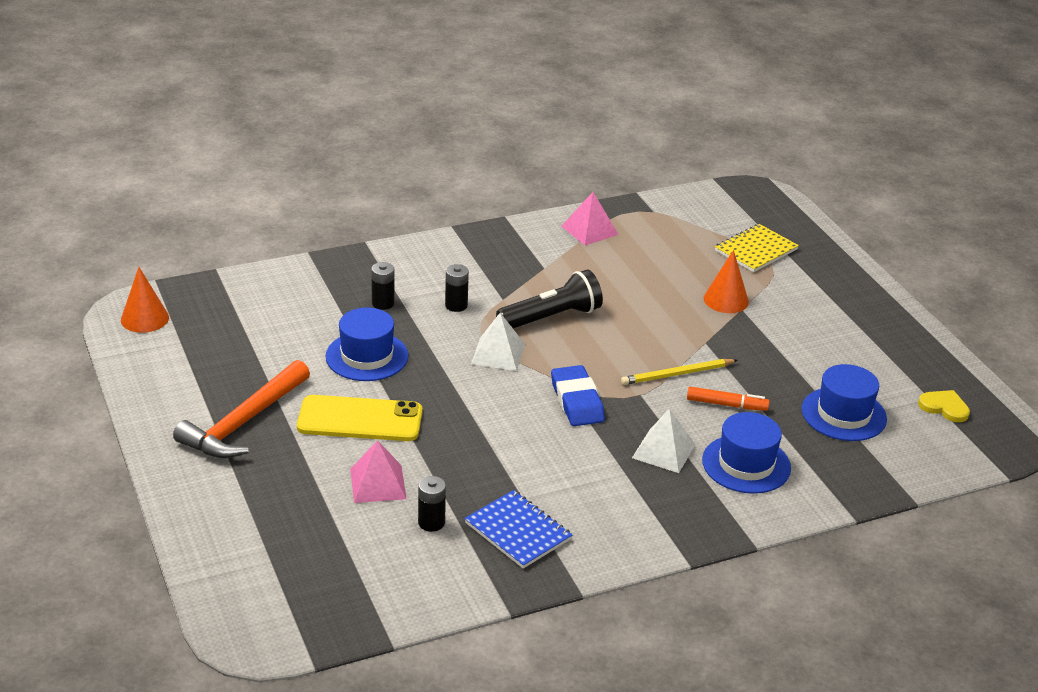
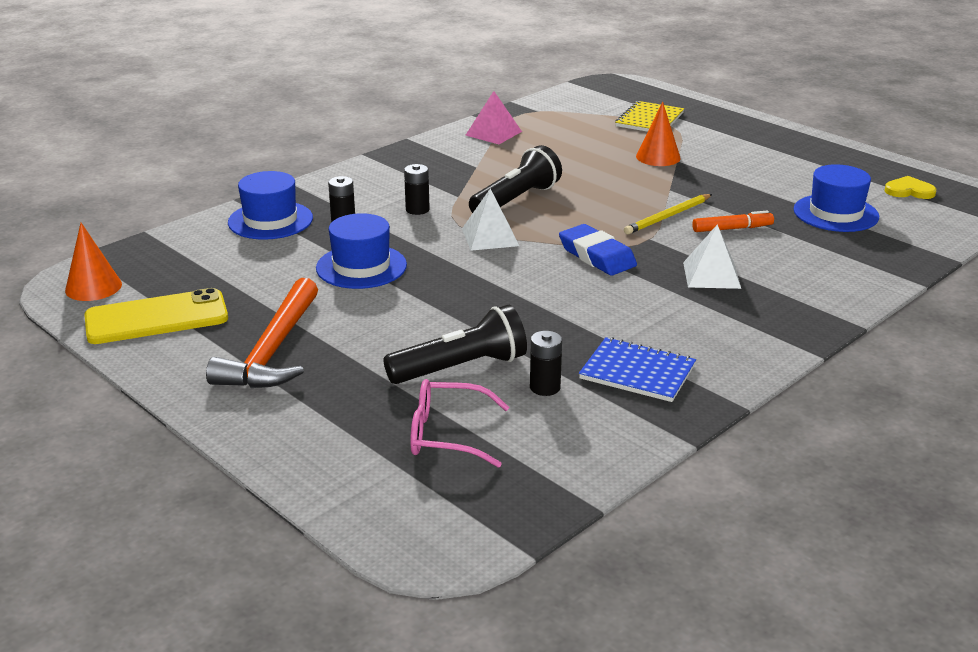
camera: 20 degrees left, 5 degrees down
(324, 542) = (446, 435): none -> pink glasses
(360, 419) = (397, 319): yellow phone -> yellow phone (156, 318)
(378, 483) = (461, 368): pink pyramid -> black flashlight
(746, 464) = (792, 268): blue hat -> blue hat (270, 220)

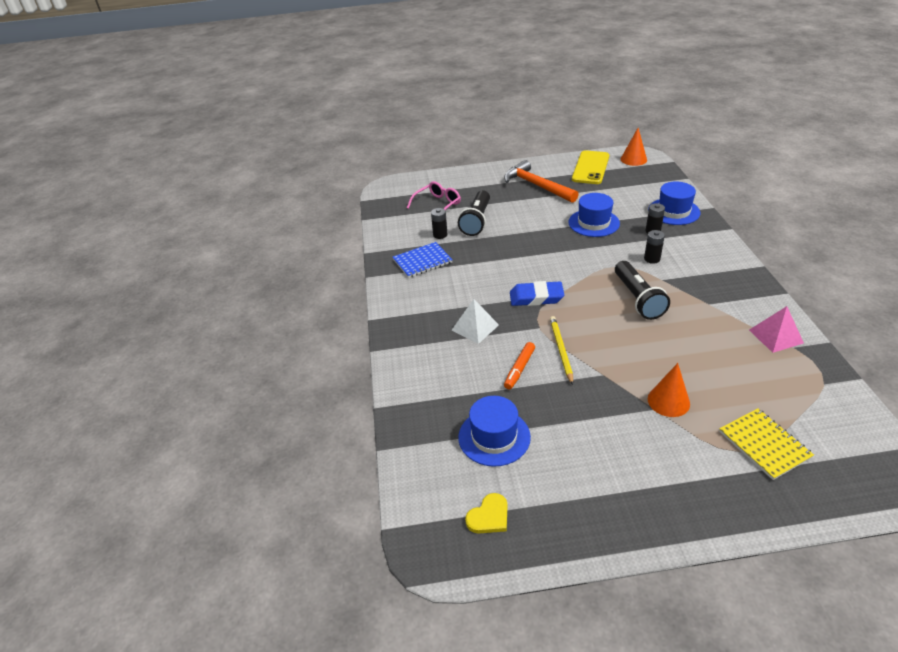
camera: 130 degrees right, 10 degrees up
(490, 237) = (593, 271): white pyramid -> none

